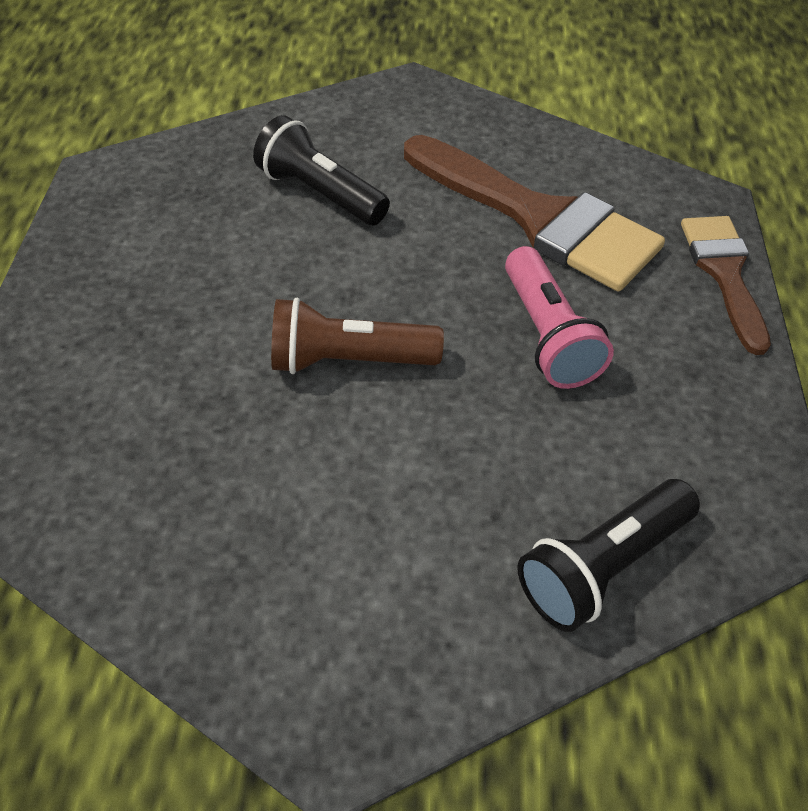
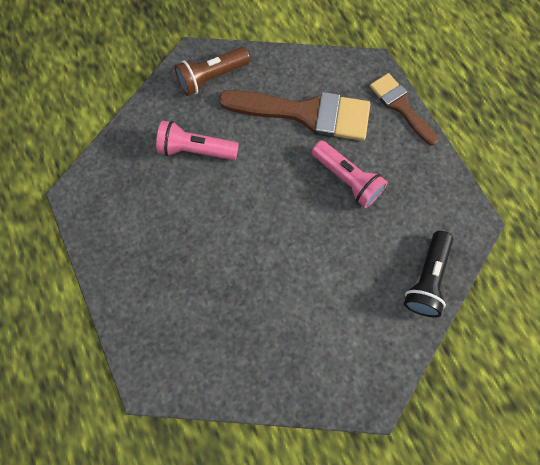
camera: 30 degrees left, 20 degrees up
(320, 193) = (196, 150): black flashlight -> pink flashlight
(349, 360) = (272, 238): brown flashlight -> brown flashlight (212, 78)

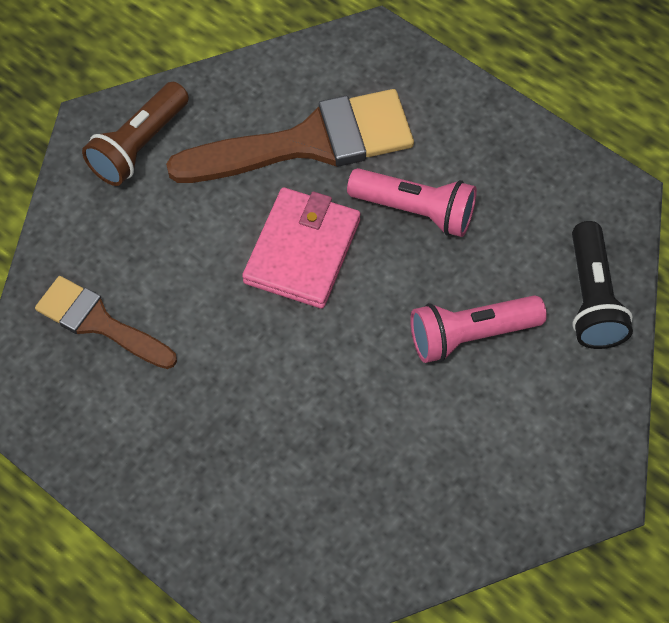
camera: 25 degrees left, 10 degrees down
(196, 150) = (170, 259): pink flashlight -> pink flashlight (470, 335)
(270, 176) = (302, 251): none -> pink wallet
(400, 106) = (440, 79): brown brush -> brown brush (99, 322)

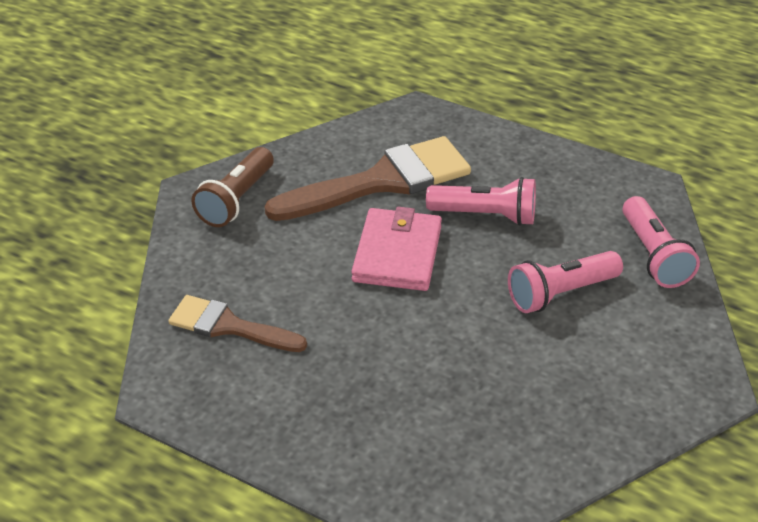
camera: 10 degrees left, 20 degrees down
(592, 298) = (653, 255): black flashlight -> pink flashlight

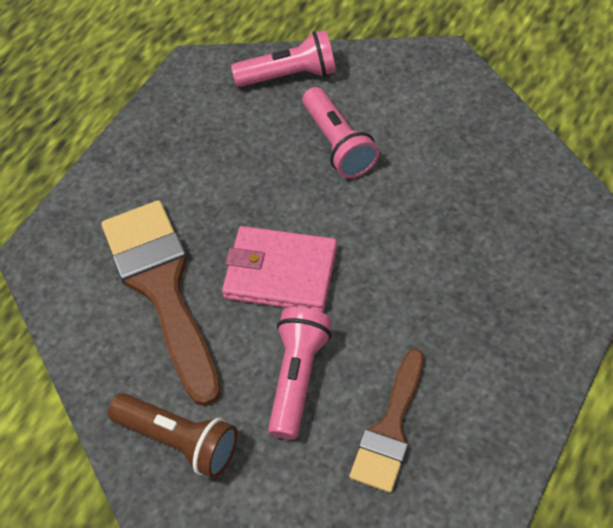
camera: 85 degrees left, 15 degrees up
(485, 215) = (226, 195): pink flashlight -> pink flashlight (298, 377)

